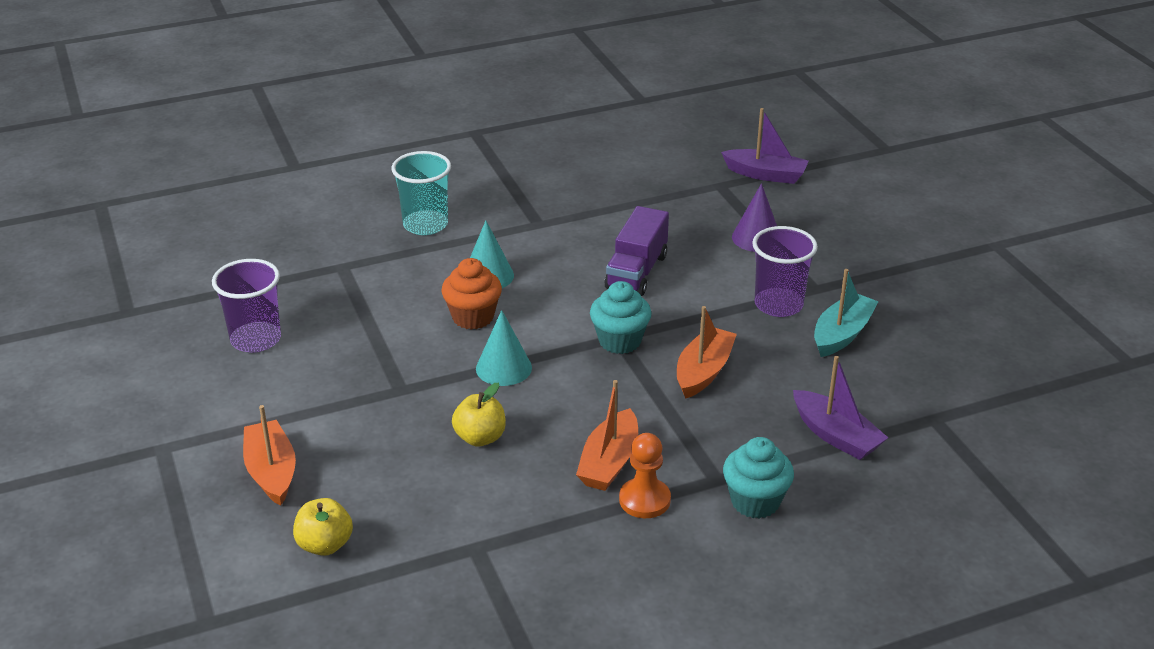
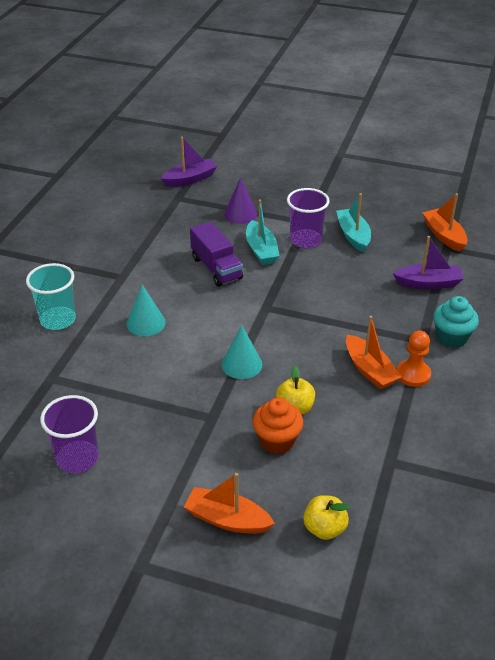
camera: 50 degrees left, 5 degrees up
(473, 317) = (178, 350): orange cupcake -> orange cupcake (277, 441)
(620, 341) = (270, 308): turquoise cupcake -> none
(703, 372) = (331, 295): orange boat -> orange boat (444, 236)
(712, 284) = (261, 250): none -> turquoise boat

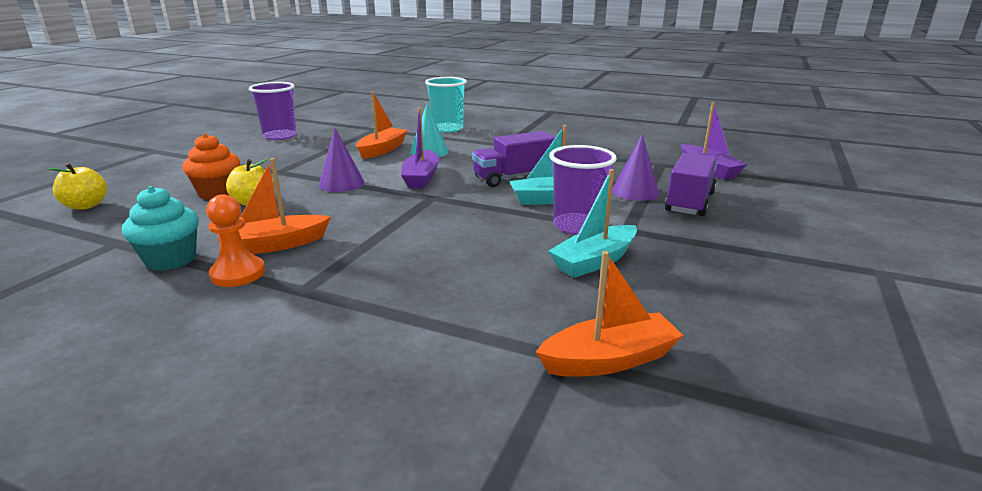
camera: 95 degrees right, 15 degrees down
(227, 519) = (155, 173): orange boat -> orange boat (382, 150)
(242, 364) = (341, 183): turquoise cone -> purple cone
(257, 195) = (689, 202): none -> purple truck
(353, 235) = (594, 261): turquoise boat -> turquoise boat turned 150 degrees clockwise
(428, 283) = (446, 316): purple boat -> purple boat (421, 178)
(451, 337) = (289, 318): turquoise cupcake -> turquoise cupcake (171, 260)

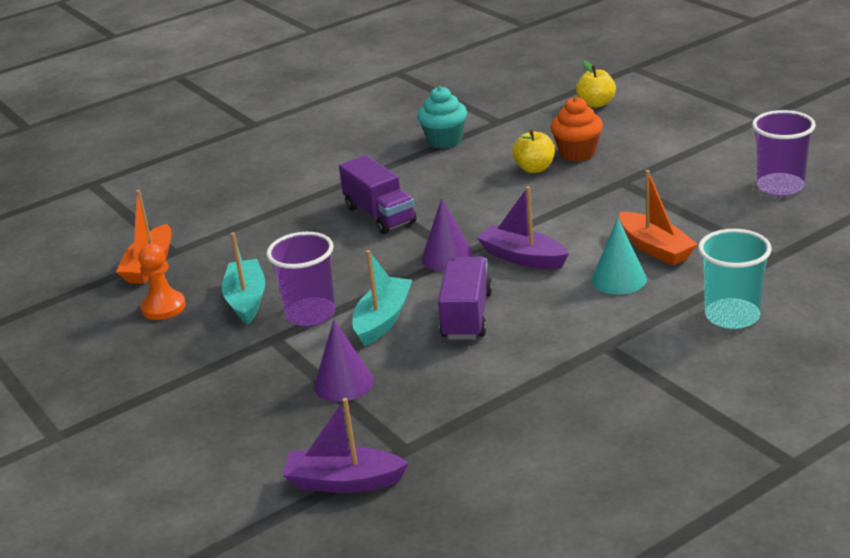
camera: 125 degrees right, 5 degrees up
(238, 273) = (395, 162): orange pawn -> orange pawn (163, 307)
(274, 245) = (429, 175): orange boat -> none
(341, 183) = (547, 212): purple cone -> purple cone (447, 257)
(689, 202) = (280, 407): purple truck -> purple truck (380, 215)

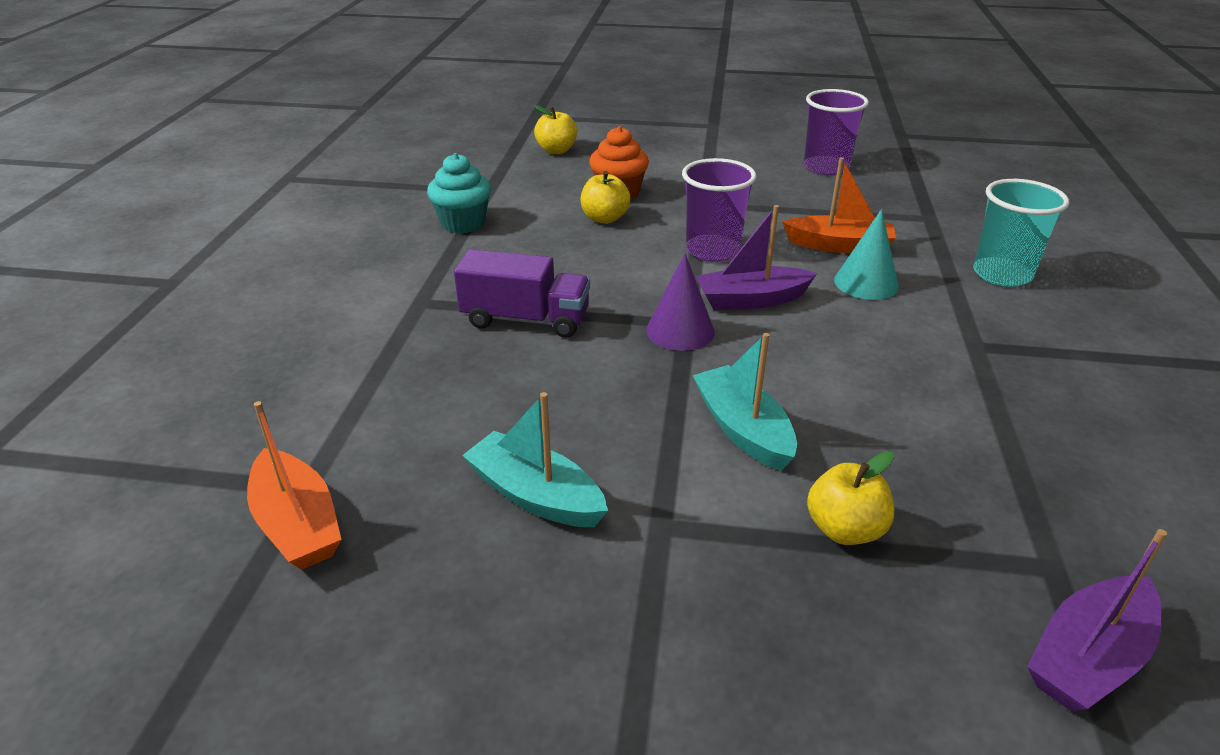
camera: 50 degrees left, 5 degrees up
(163, 307) = (425, 574): orange pawn -> none
(310, 314) = (651, 468): purple cup -> purple cup (712, 250)
(343, 383) = (845, 529): purple cone -> yellow apple
(467, 316) = (814, 380): purple truck -> none

